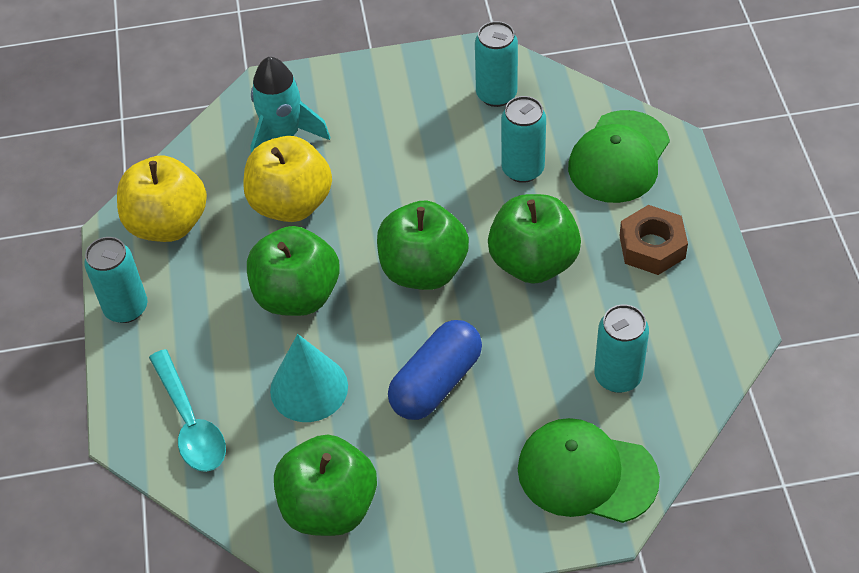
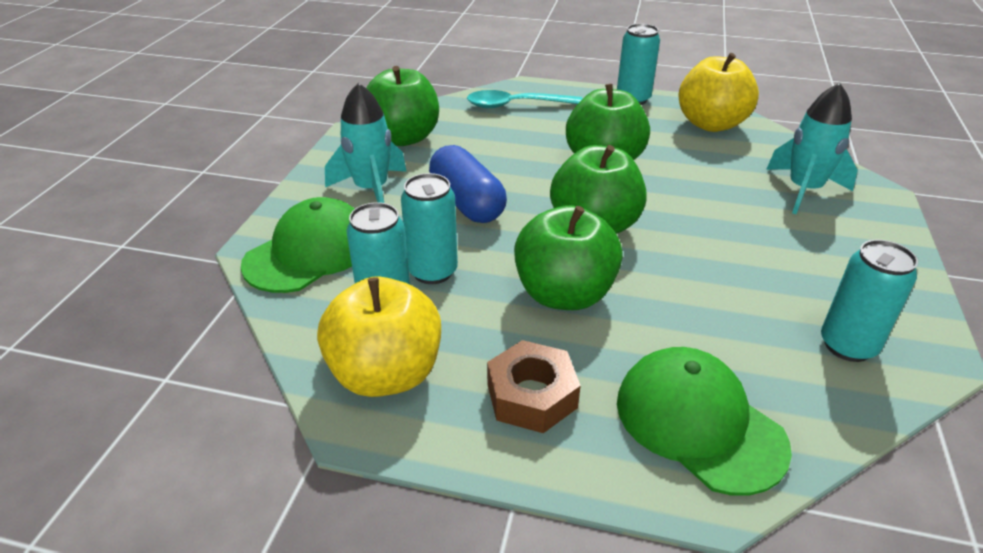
camera: 110 degrees right, 15 degrees down
(291, 203) = (711, 178): yellow apple -> yellow apple (386, 374)
(309, 388) = (509, 149): turquoise cone -> none
(456, 479) = (371, 190): none -> turquoise rocket
(522, 169) = (706, 328): turquoise can -> turquoise can (433, 271)

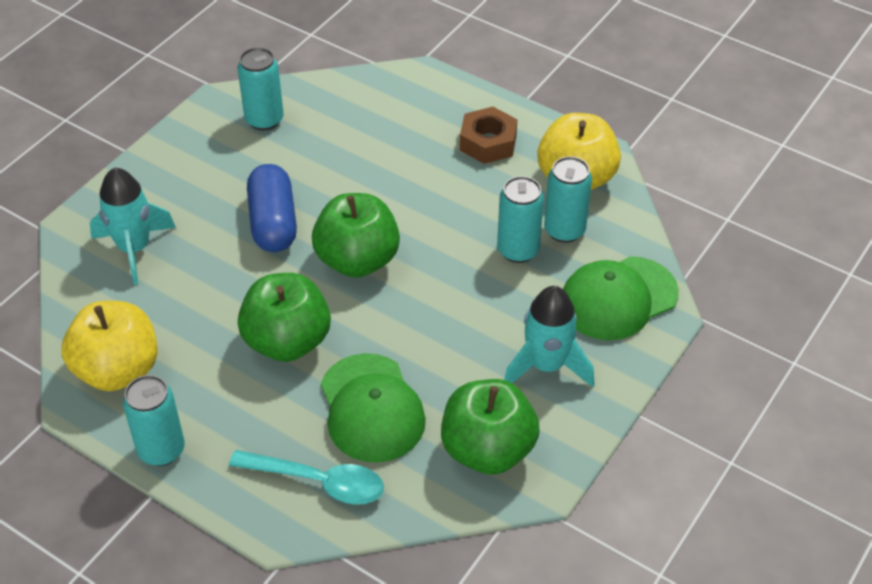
camera: 160 degrees left, 10 degrees up
(467, 202) = (457, 321): blue capsule -> blue capsule (273, 223)
(564, 294) = (425, 203): green apple -> none
(699, 423) = (399, 105): green cap -> green cap (371, 408)

